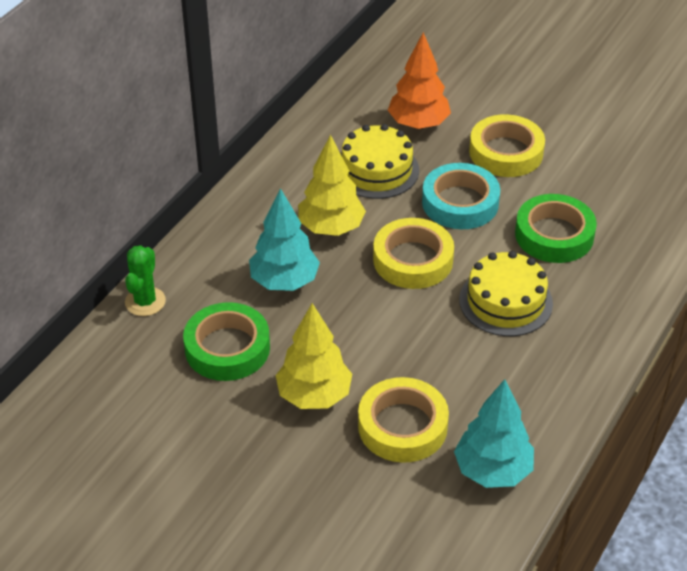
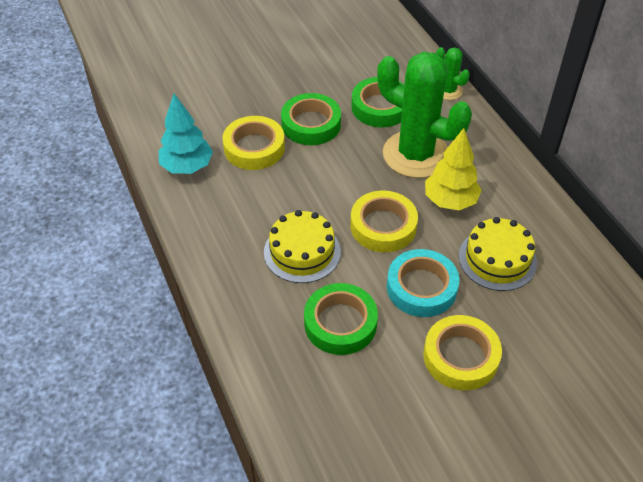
camera: 125 degrees right, 5 degrees up
(284, 281) = (416, 154): turquoise tree -> green cactus
(314, 396) = (311, 124): yellow tree -> green tape
(418, 124) = (539, 318): orange tree -> none

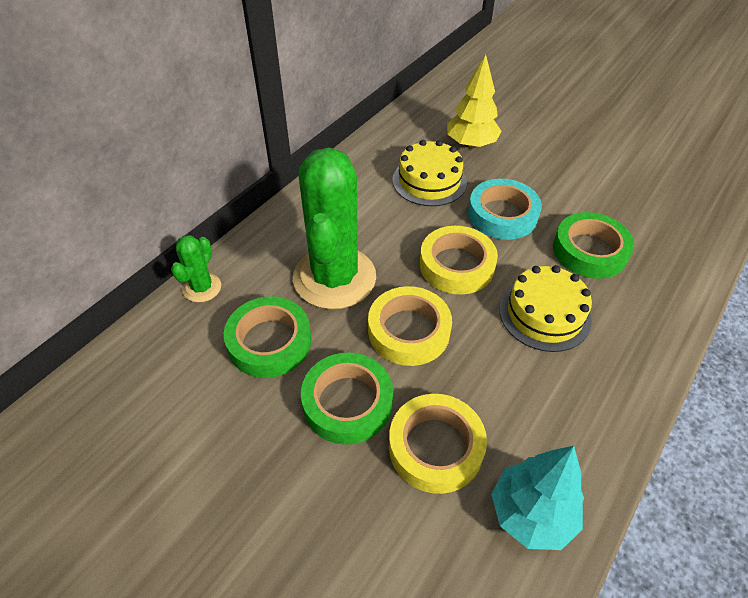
camera: 120 degrees left, 0 degrees up
(450, 201) = (384, 230): yellow tree -> yellow tree (471, 144)
(460, 357) = (544, 173): yellow tape -> yellow tape (409, 331)

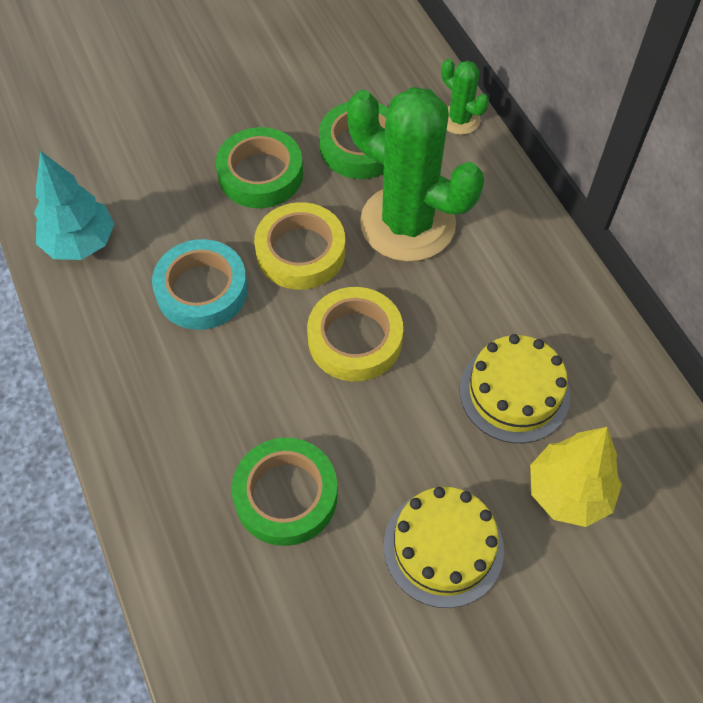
camera: 120 degrees right, 10 degrees up
(435, 447) = (177, 212): yellow tape -> none
(502, 215) = (404, 438): turquoise tape -> turquoise tape (202, 290)
(544, 314) = (237, 380): yellow cake -> yellow cake (443, 547)

